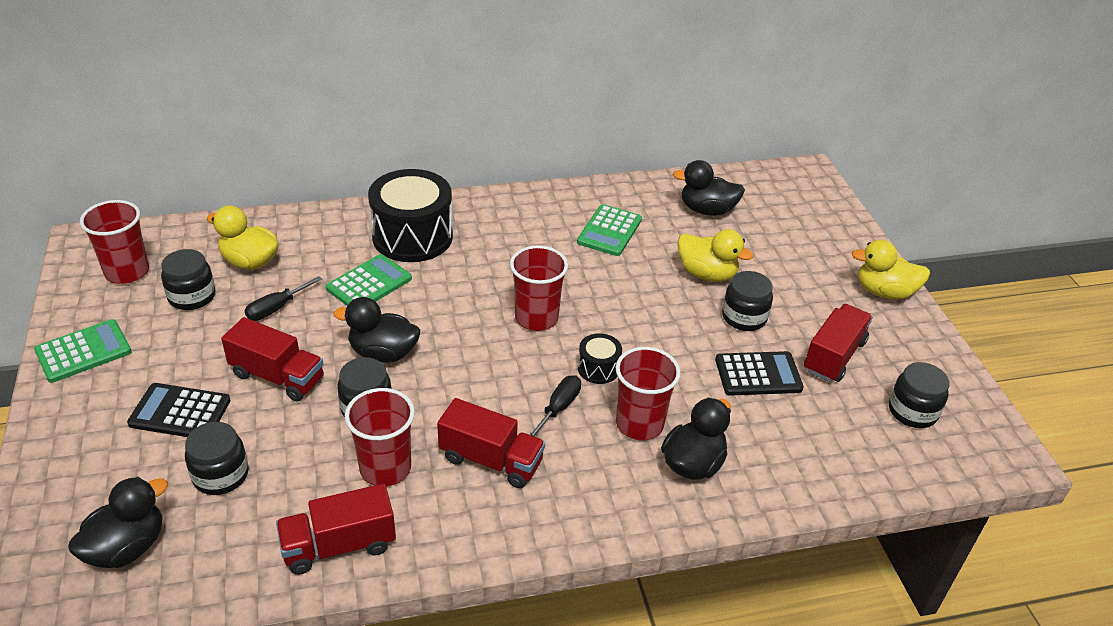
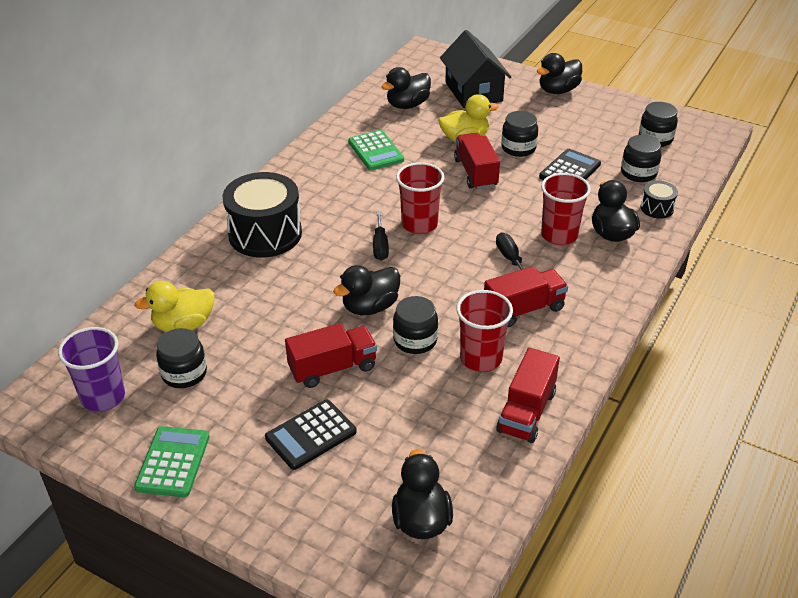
camera: 45 degrees left, 0 degrees up
(127, 272) = (103, 397): red cup -> purple cup
(220, 475) = (401, 441): black jar -> black jar (638, 173)
(276, 308) = (257, 335): black screwdriver -> black screwdriver (380, 246)
(369, 284) = (289, 278): green calculator -> none
(598, 368) = (495, 225): black drum -> black drum (657, 208)
(791, 238) = (473, 92): none -> black house
(834, 356) = (586, 137): red truck -> red truck (475, 173)
(884, 292) = (558, 90): yellow duck -> black duck

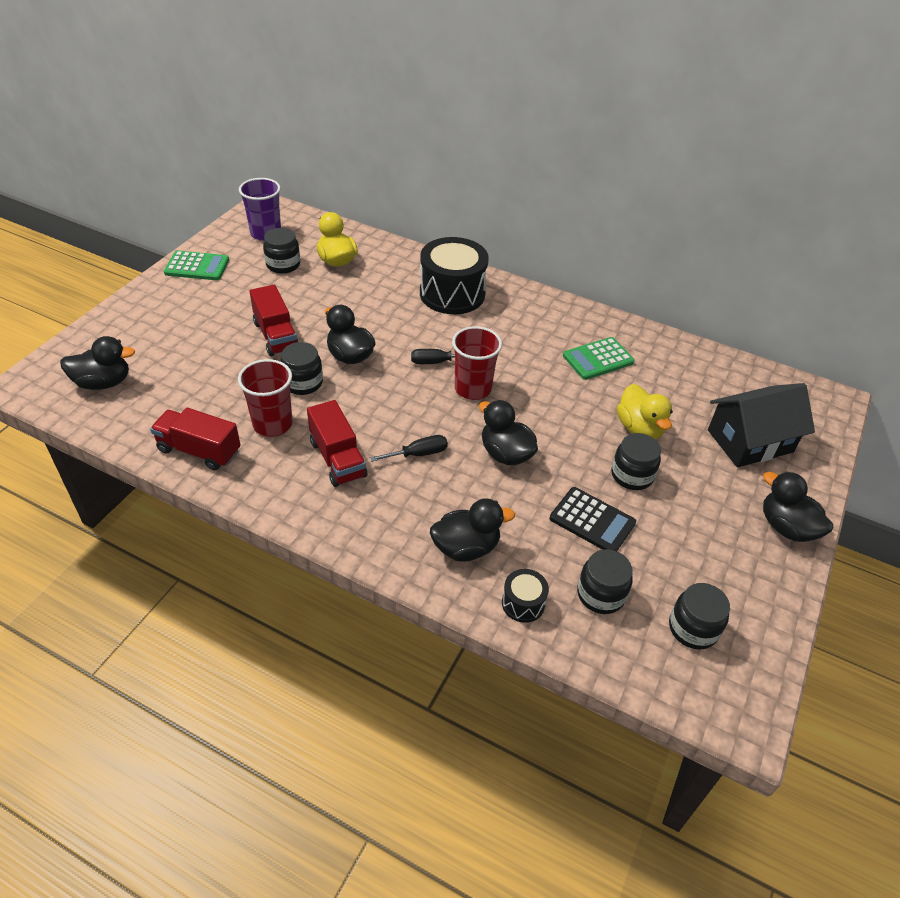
camera: 85 degrees right, 5 degrees up
(311, 435) = (205, 326): black calculator -> none
(407, 105) = (698, 383): black duck -> black duck (505, 454)
(475, 173) = (571, 435): red truck -> none
(559, 235) = (460, 498): red cup -> none

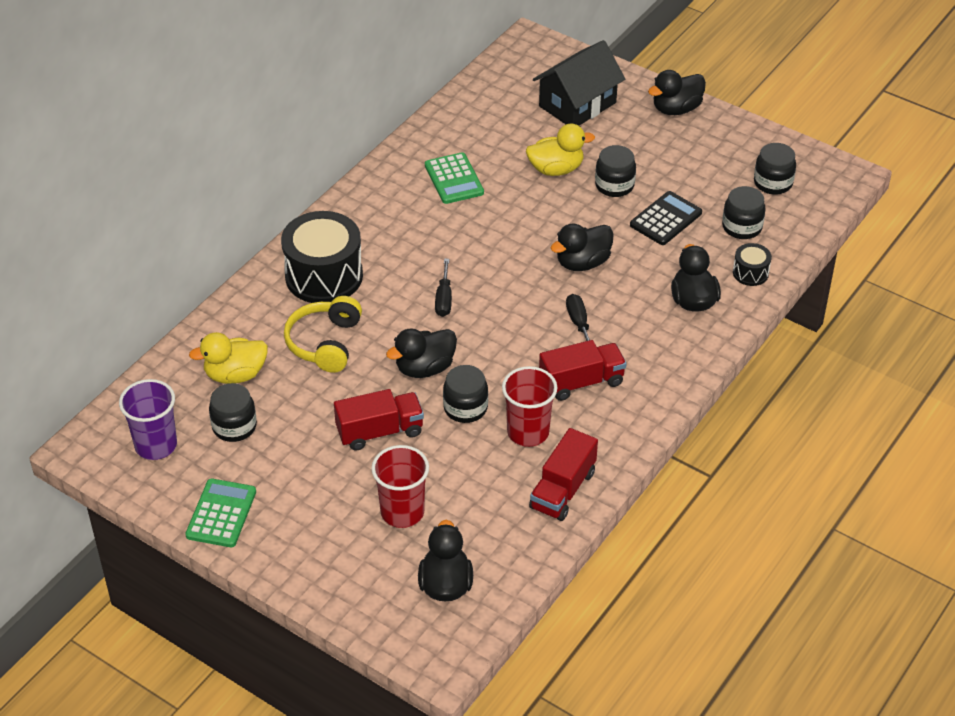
camera: 80 degrees left, 0 degrees up
(374, 300) = (325, 343): none -> yellow headphones
(473, 389) = (489, 275): red cup -> red cup (402, 512)
(750, 441) = (577, 104): black house -> black house turned 60 degrees clockwise

